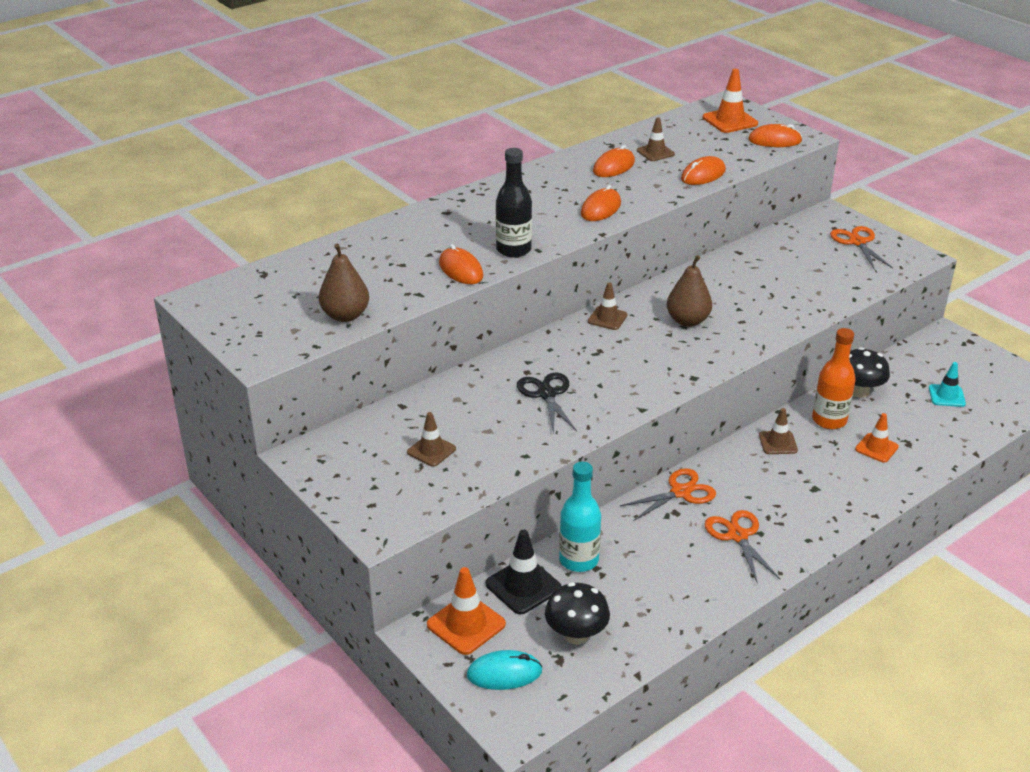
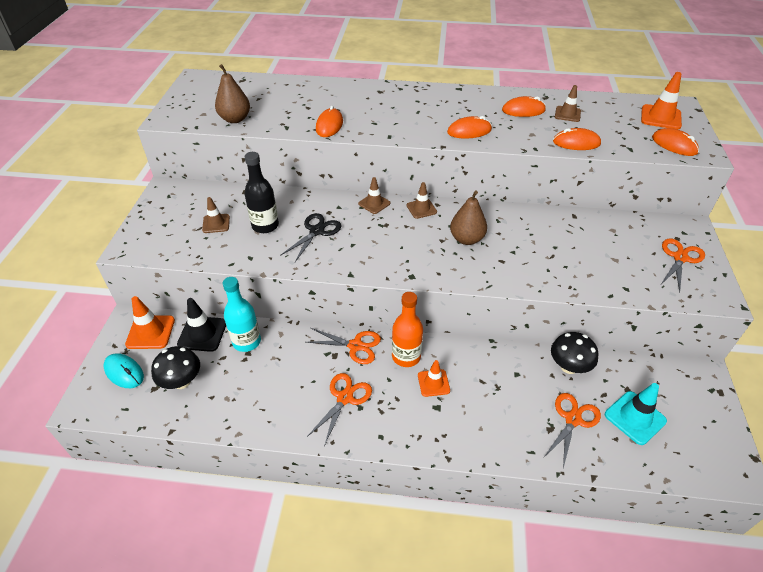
camera: 45 degrees right, 10 degrees up
(513, 250) = (376, 129): black bottle -> black bottle (265, 226)
(778, 443) = (459, 360): brown traffic cone -> brown traffic cone (374, 203)
(829, 420) = (516, 370): orange bottle -> orange bottle (406, 356)
(876, 448) = (521, 414): orange traffic cone -> orange traffic cone (433, 383)
(913, 426) = (573, 419): none -> orange scissors
(946, 396) = (635, 418): turquoise traffic cone -> turquoise traffic cone, size x1.52

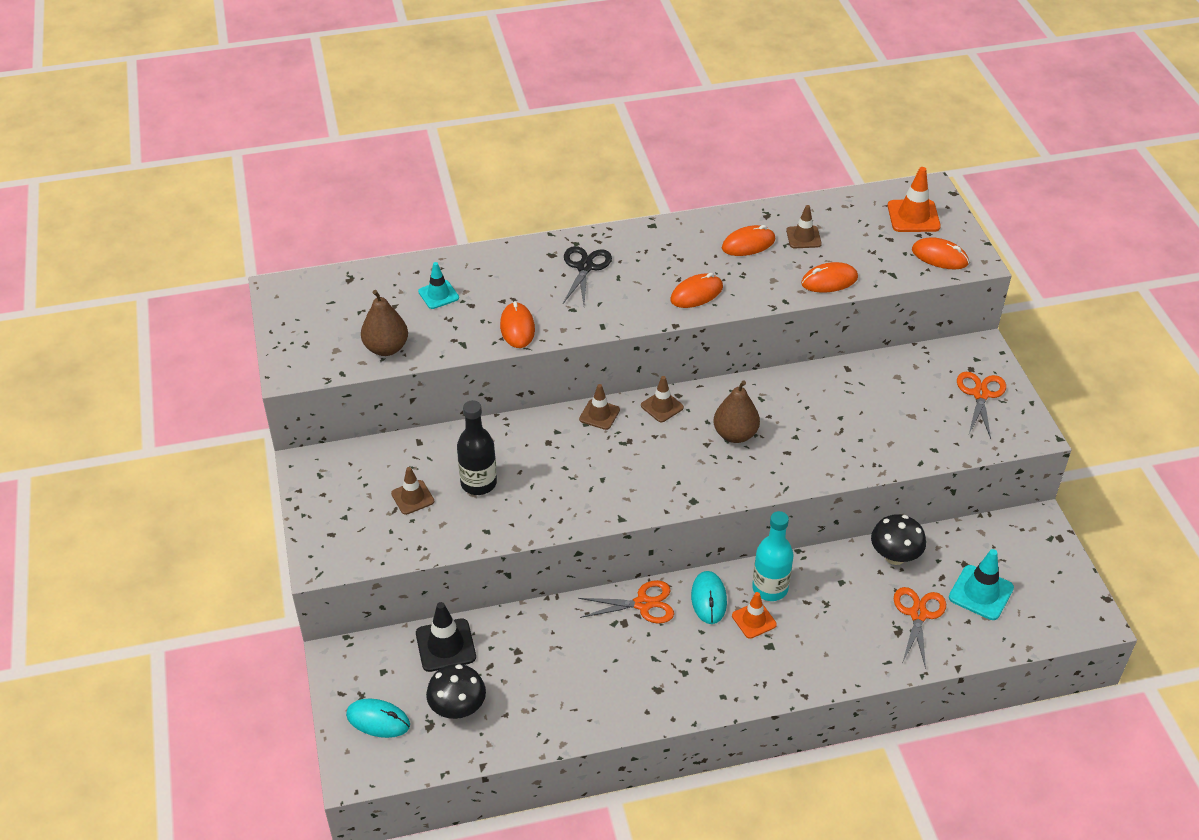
camera: 20 degrees left, 0 degrees up
(150, 332) = (377, 663): orange traffic cone -> none
(247, 342) = (508, 638): turquoise bottle -> turquoise bottle (770, 588)
(290, 98) = (438, 295): none -> turquoise traffic cone
(317, 231) = (548, 473): black scissors -> black scissors (585, 267)
(345, 398) = (662, 667): orange scissors -> none
(406, 356) = (708, 599): orange bottle -> turquoise mouse

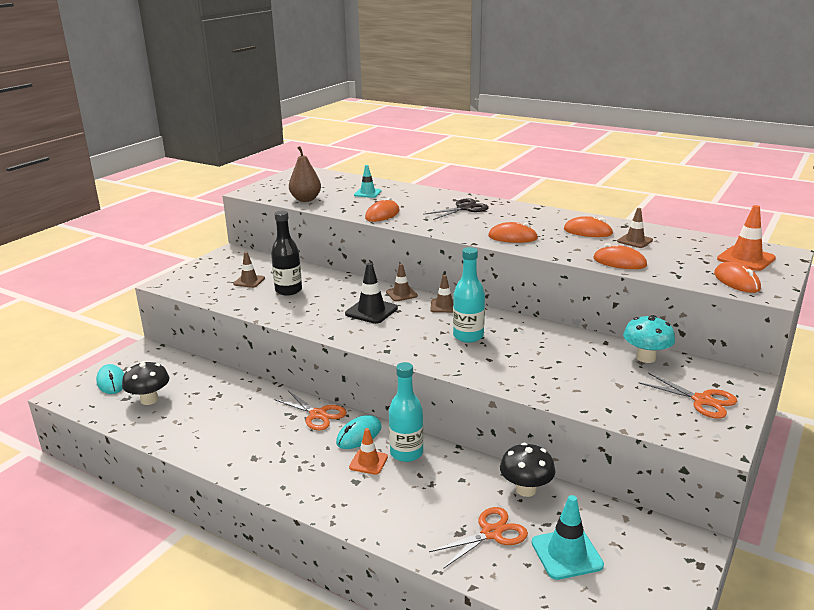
camera: 45 degrees right, 20 degrees down
(445, 645) = (193, 372): black traffic cone -> black traffic cone (371, 311)
(735, 434) = (468, 336): brown pear -> turquoise bottle
(896, 368) = (646, 358): none -> turquoise mushroom
(980, 394) = (702, 400): orange scissors -> orange scissors turned 75 degrees clockwise

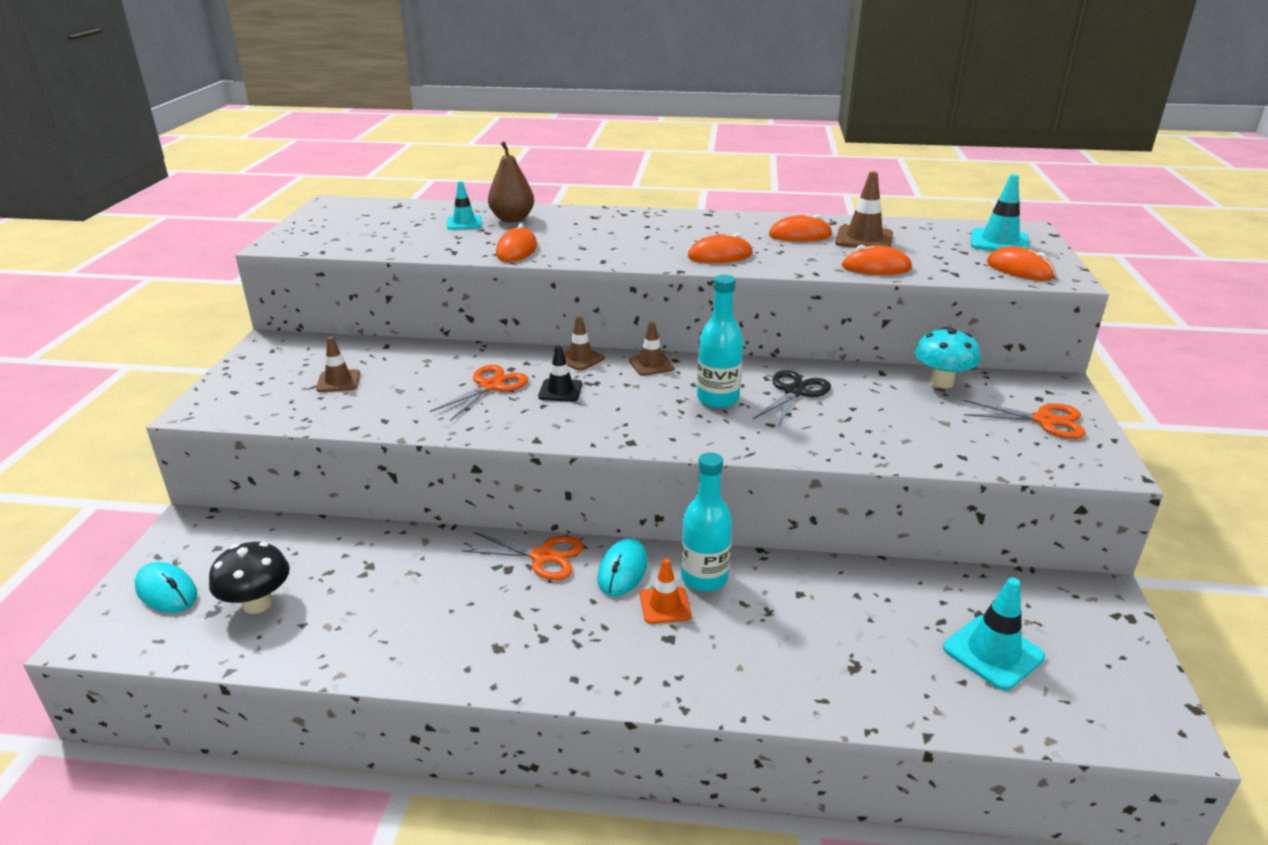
camera: 25 degrees left, 5 degrees up
(288, 290) = (413, 384): black bottle -> none
(306, 199) = (380, 244): brown pear -> brown pear (512, 219)
(371, 311) = (560, 391): black traffic cone -> black traffic cone, size x0.66
(464, 208) = (619, 227): black scissors -> black scissors (795, 392)
(491, 533) = (891, 655): orange scissors -> orange scissors (490, 386)
(526, 489) = (883, 584): black mushroom -> none
(635, 241) = (864, 239): brown traffic cone -> brown traffic cone, size x1.52
(746, 259) = (999, 242): orange traffic cone -> turquoise traffic cone

